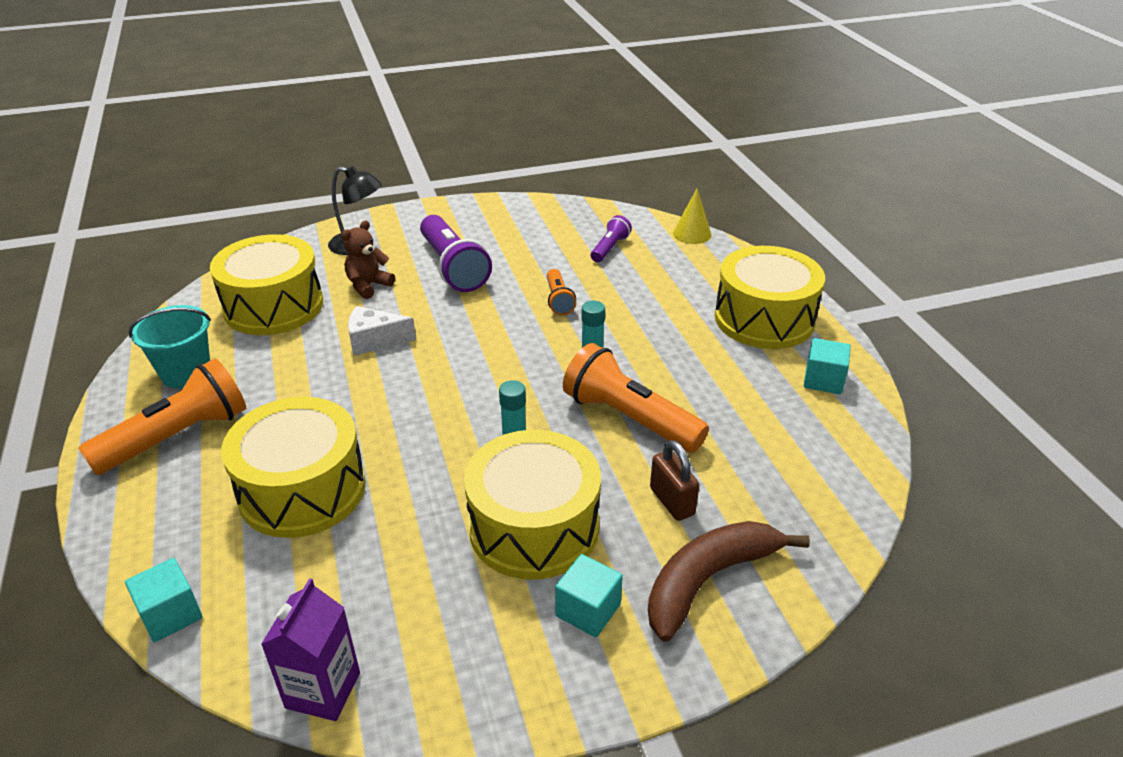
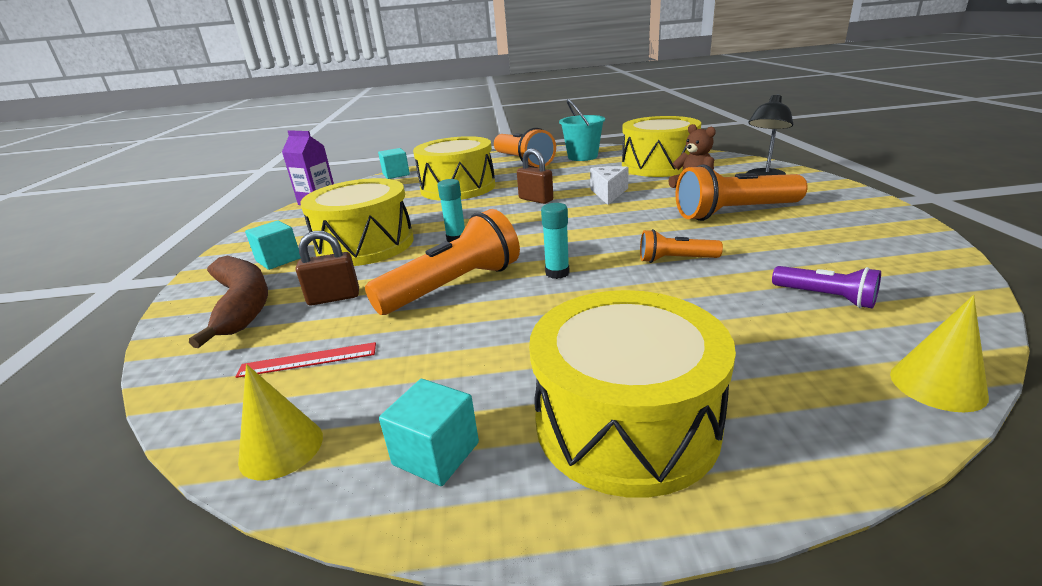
camera: 105 degrees right, 10 degrees down
(384, 397) = (535, 200): none -> brown padlock
(453, 268) = (734, 213): purple flashlight -> orange flashlight
(772, 475) = (308, 360): none -> red ruler
(858, 447) = (281, 448): none -> yellow cone

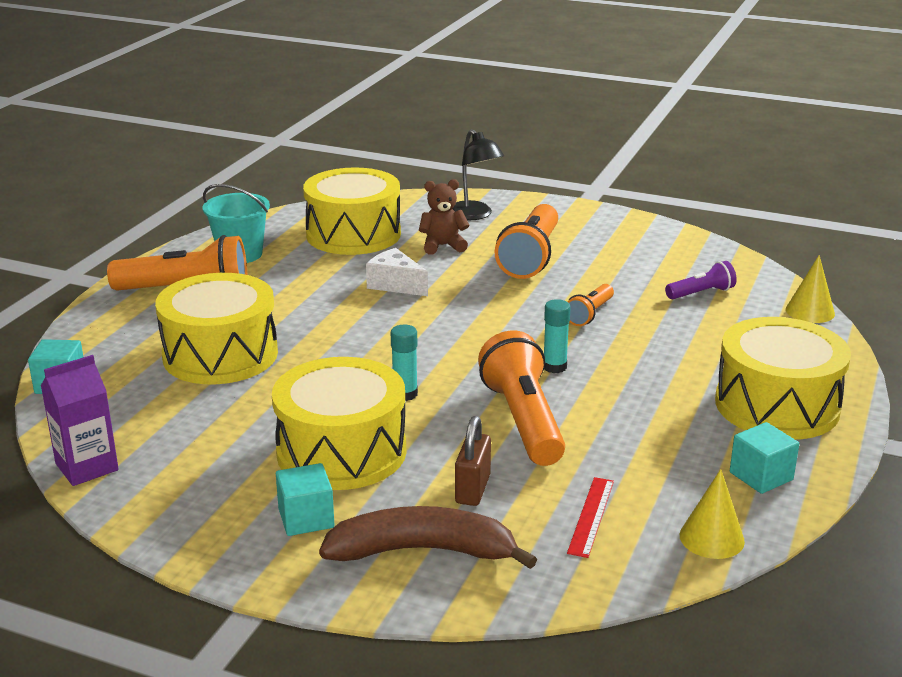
camera: 65 degrees left, 0 degrees up
(535, 200) = (351, 323): brown padlock -> none

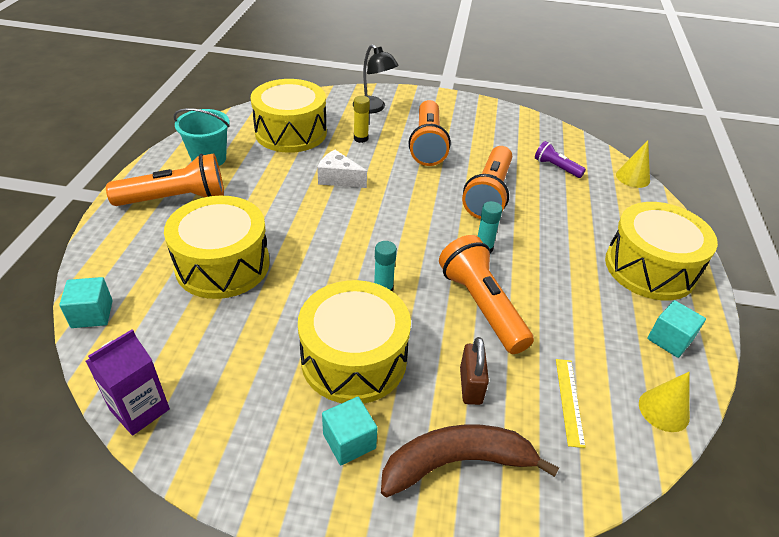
camera: 15 degrees left, 15 degrees up
(443, 246) = (361, 138): brown teddy bear -> yellow glue stick
(589, 314) = (489, 194): orange flashlight -> orange flashlight, size x1.91
(591, 516) = (569, 401): red ruler -> yellow ruler
(701, 293) = (556, 167): purple flashlight -> purple flashlight turned 105 degrees counterclockwise

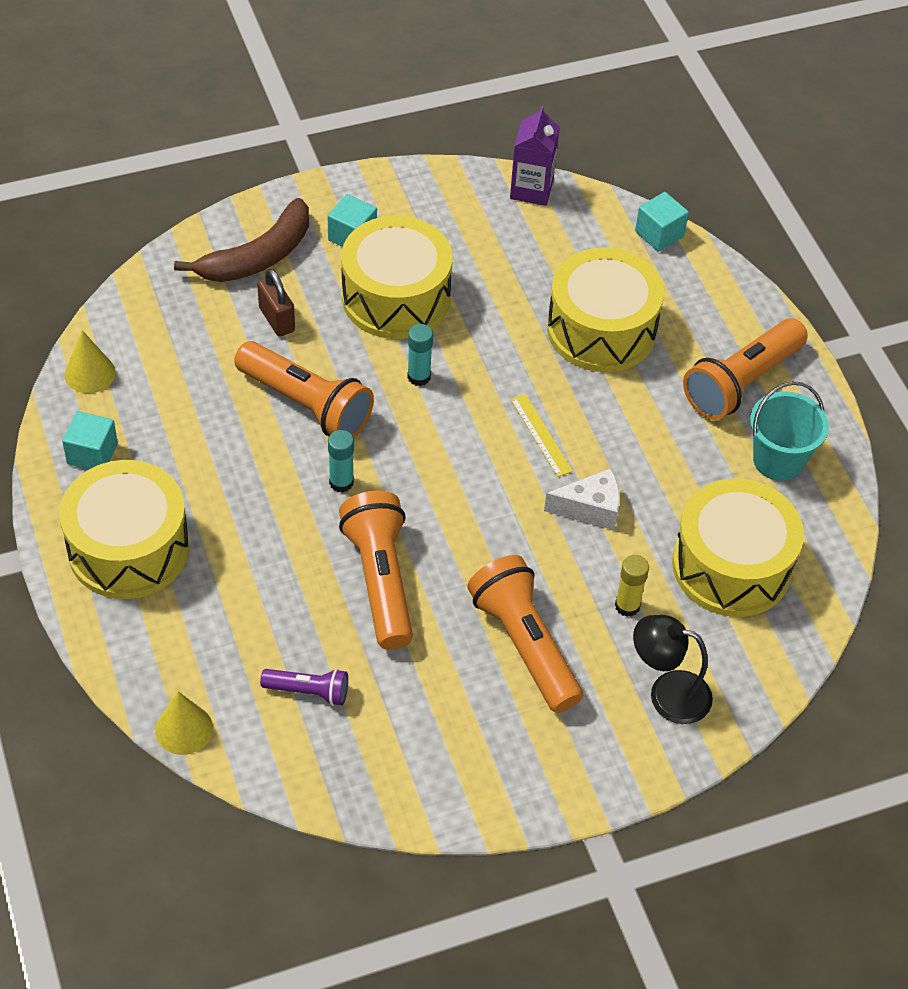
camera: 150 degrees right, 10 degrees up
(569, 401) = (181, 344): yellow ruler -> yellow ruler (541, 435)

